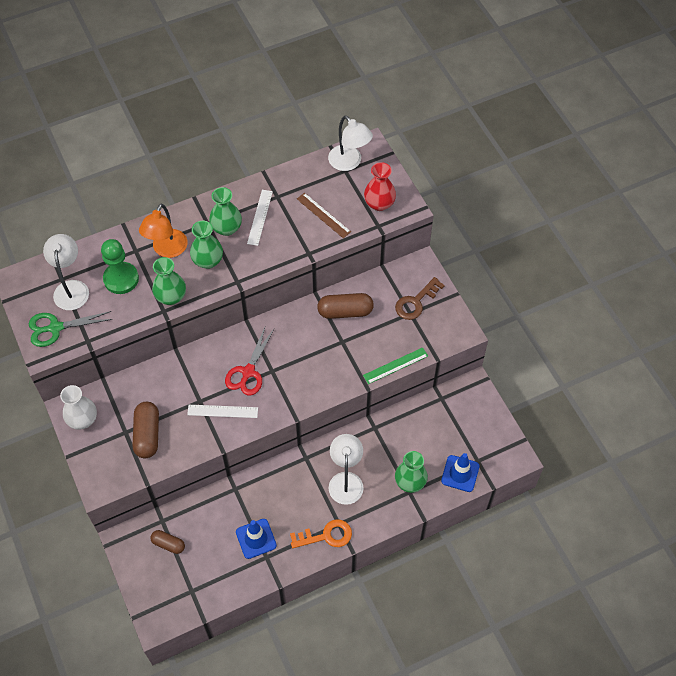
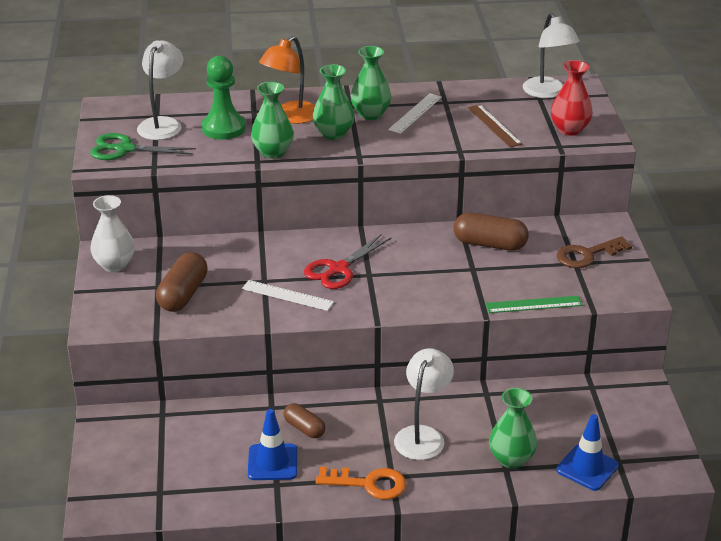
camera: 20 degrees right, 25 degrees down
(168, 544) = (157, 438): brown capsule -> brown capsule (304, 428)

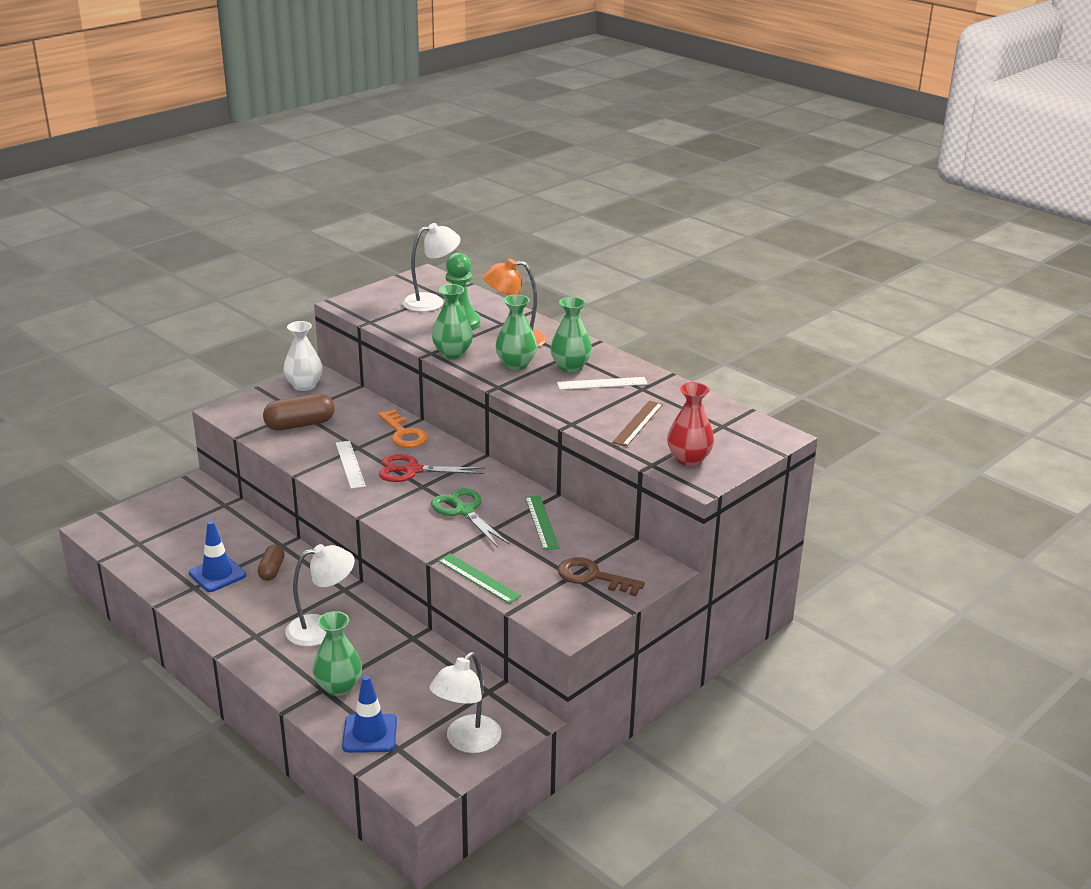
camera: 50 degrees right, 5 degrees down
(125, 149) = (377, 303): green scissors -> green scissors (464, 511)
(368, 484) = (235, 628): orange key -> orange key (403, 433)
(489, 244) = (541, 522): brown capsule -> green ruler
(547, 93) = (737, 426): white lamp -> white lamp (467, 742)

